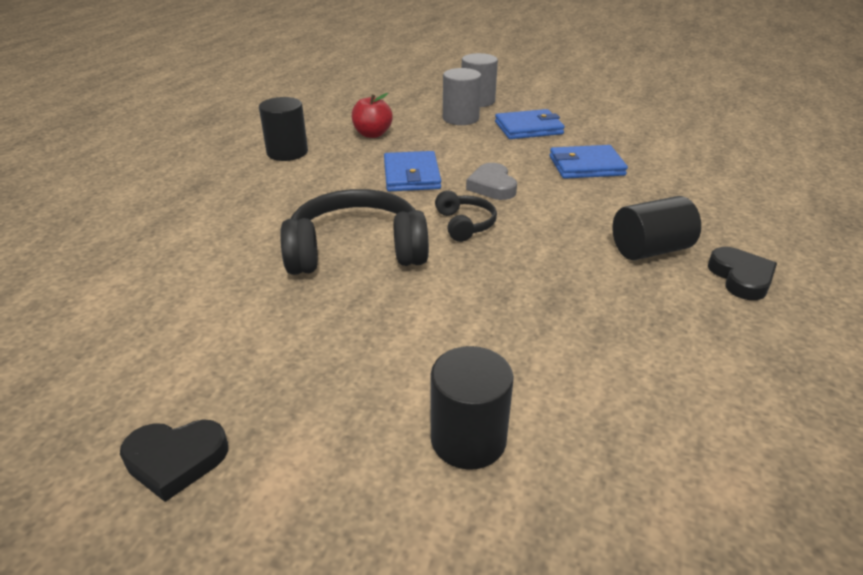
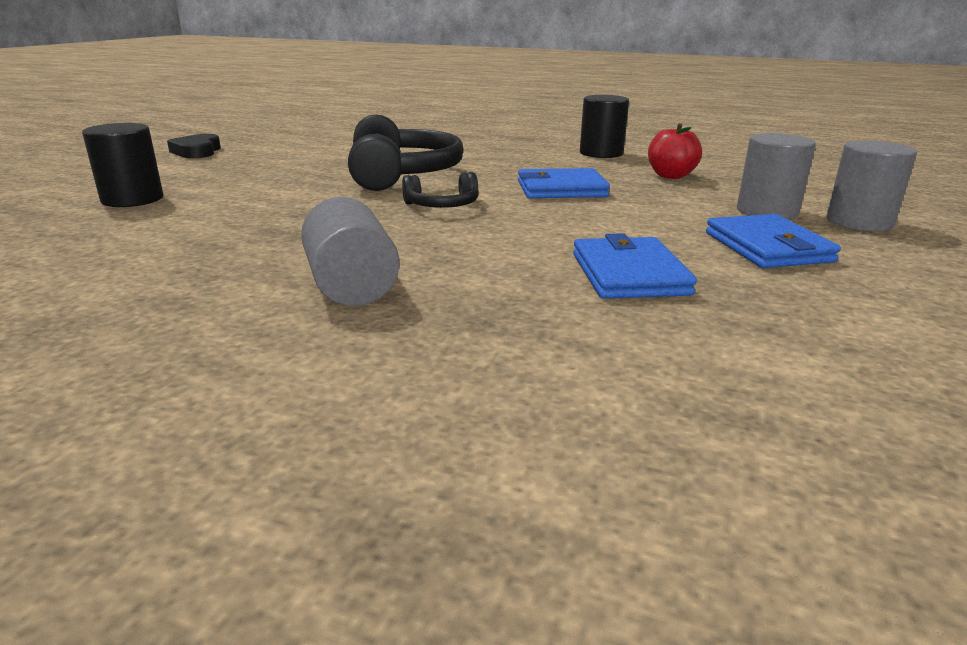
camera: 90 degrees right, 10 degrees down
(492, 186) = (539, 219): grey heart -> none
(650, 250) = (351, 286): black cylinder -> grey cylinder
(741, 278) = (244, 337): black heart -> none

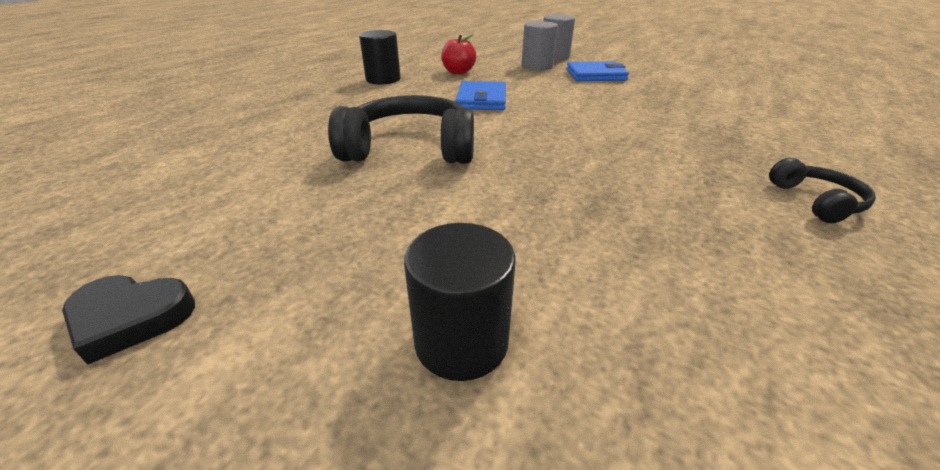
camera: 80 degrees left, 10 degrees up
(351, 286) = (707, 171): grey cylinder -> none
(442, 205) = (519, 137): black headphones -> black headphones (815, 201)
(629, 274) = (645, 103): blue wallet -> none

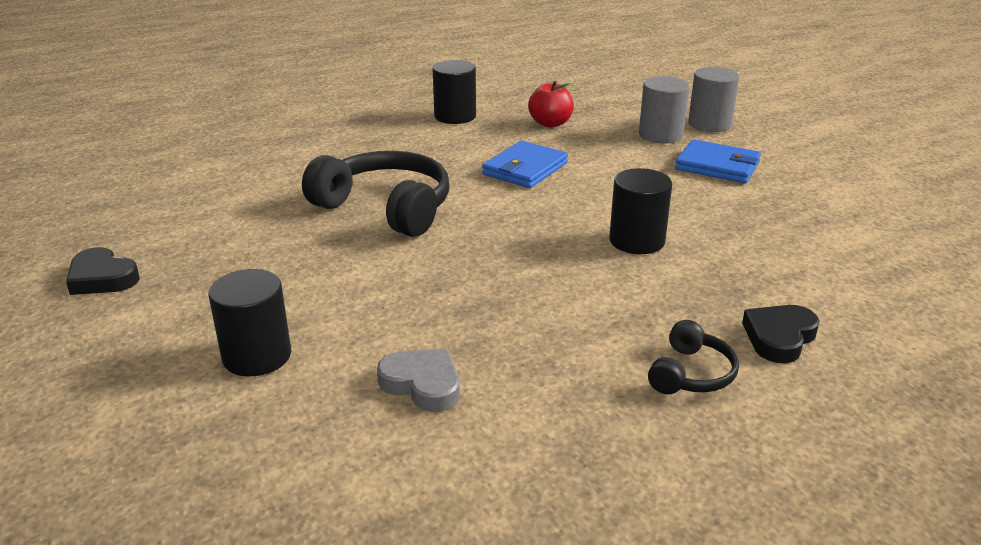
camera: 30 degrees right, 5 degrees down
(625, 125) = (637, 241): none -> black cylinder
(668, 295) = (422, 384): none -> grey heart
(807, 159) = (779, 337): none -> black heart

